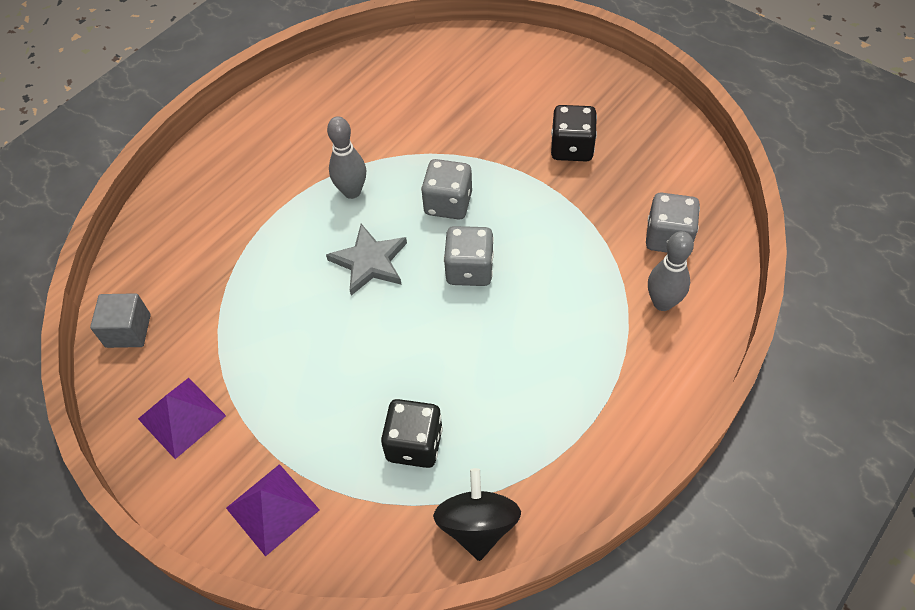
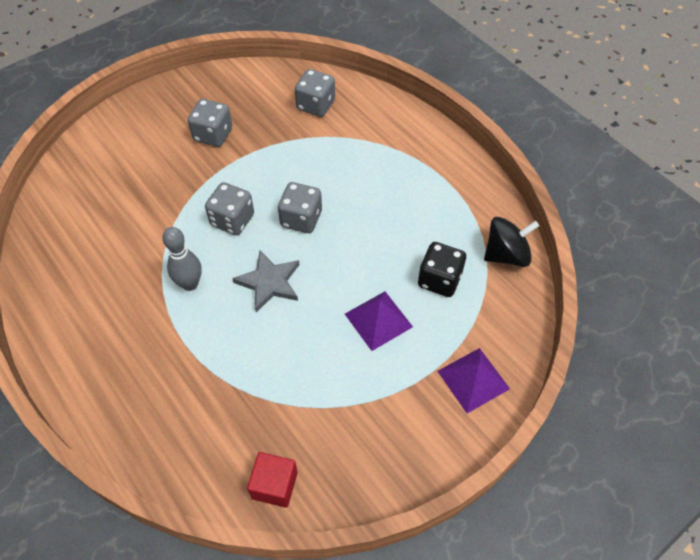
camera: 80 degrees left, 0 degrees up
(128, 331) = (274, 485): grey cube -> red cube
(181, 417) = (378, 442): purple pyramid -> purple pyramid (378, 320)
(477, 525) = (506, 255): black spinning top -> black spinning top turned 150 degrees clockwise
(572, 148) = (213, 135): black dice -> grey dice
(662, 302) = (366, 122): grey bowling pin -> none

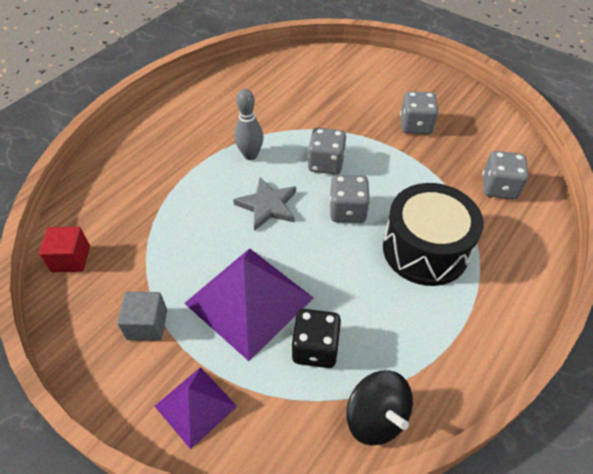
camera: 75 degrees right, 5 degrees down
(364, 176) = (425, 249): none -> black drum
(378, 320) = (249, 300): purple pyramid -> purple pyramid, size x1.77
(382, 412) = (147, 325): none -> grey cube

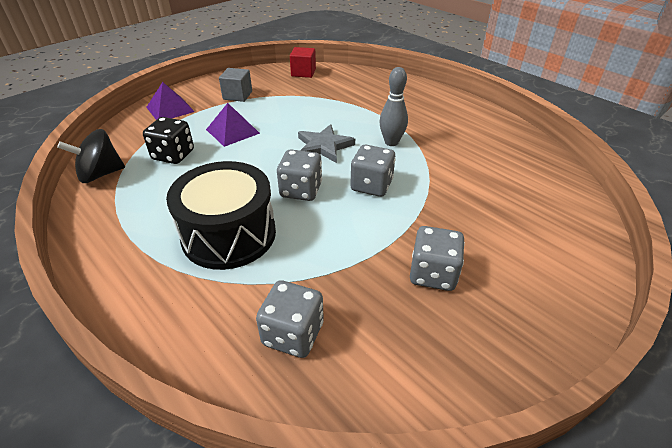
camera: 100 degrees right, 10 degrees down
(249, 300) = (232, 131): purple pyramid -> purple pyramid, size x0.56

